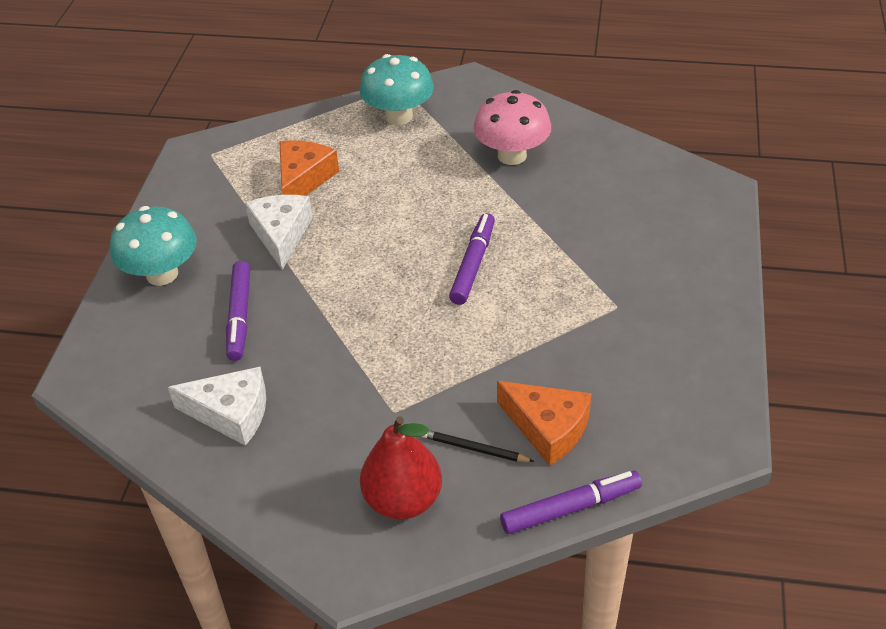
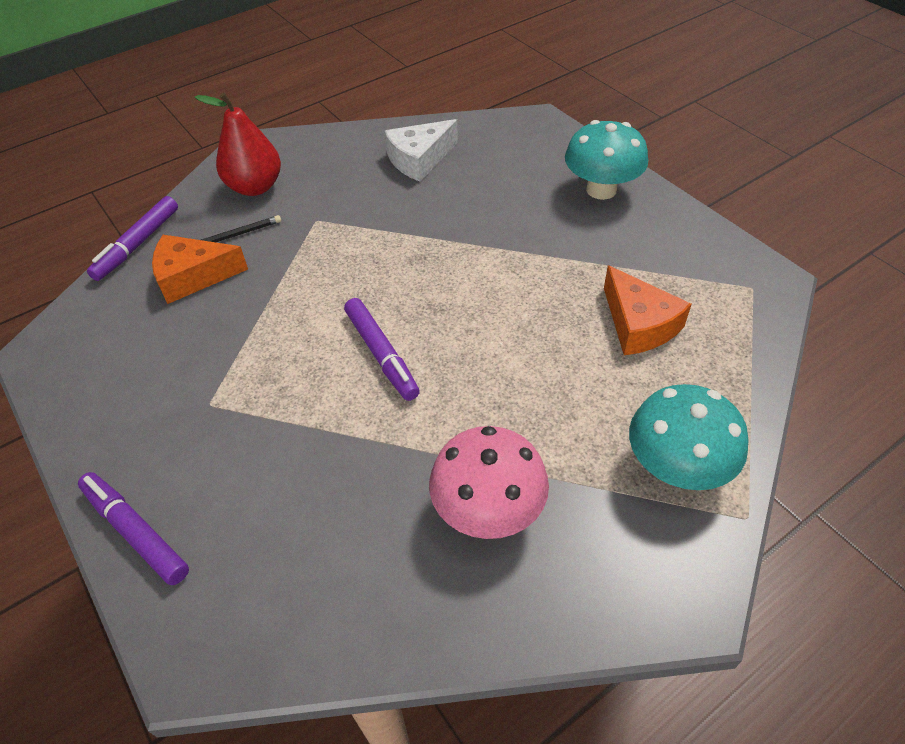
camera: 135 degrees right, 5 degrees up
(240, 316) = (503, 203): purple marker -> purple marker (135, 532)
(281, 235) = (571, 268): white cheese -> none

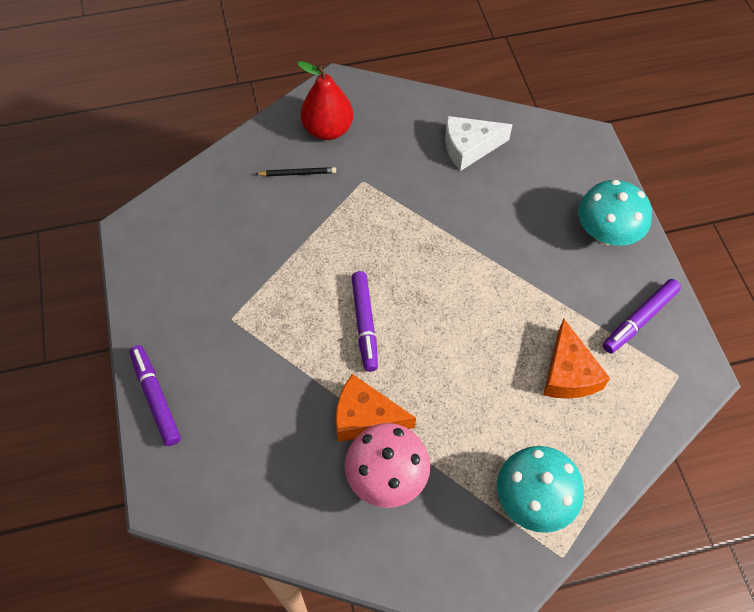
camera: 20 degrees right, 10 degrees up
(138, 244) = (223, 156): purple marker -> purple marker (639, 319)
(193, 276) = (254, 202): orange cheese -> orange cheese (366, 417)

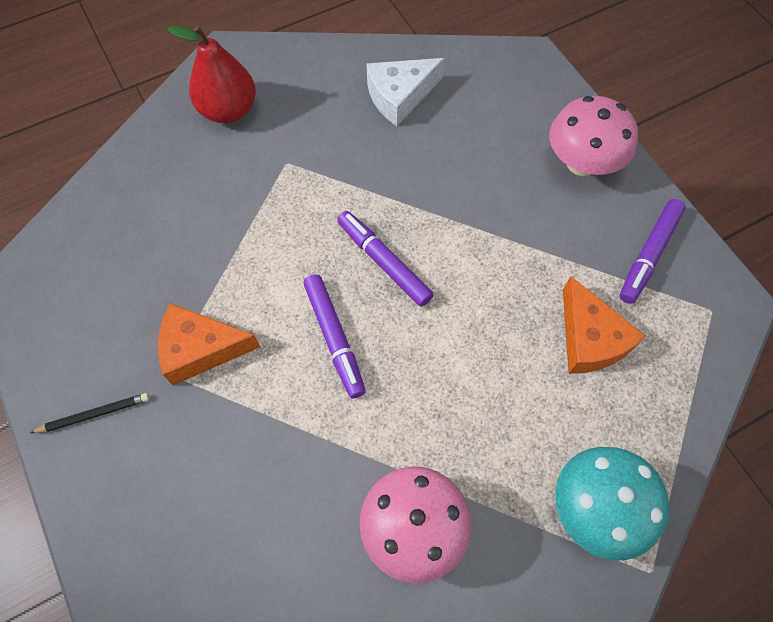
camera: 15 degrees left, 5 degrees up
(156, 398) = (93, 502): purple marker -> purple marker (384, 262)
(297, 173) = (205, 171): black pencil -> black pencil (94, 414)
(366, 417) = (367, 457): orange cheese -> orange cheese (201, 349)
(606, 233) = (581, 163): turquoise mushroom -> pink mushroom

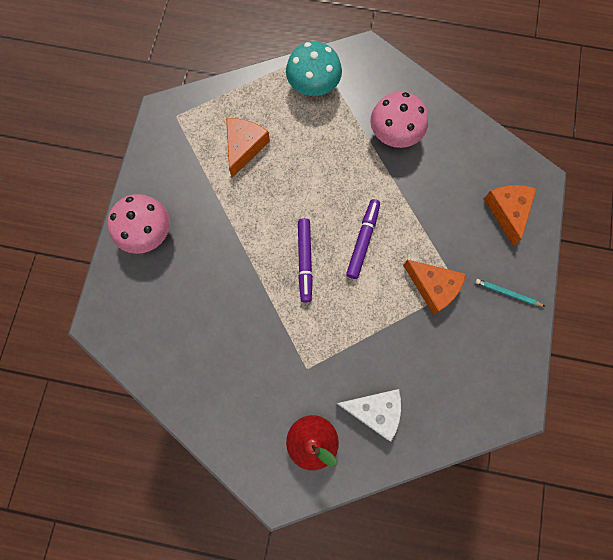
camera: 140 degrees left, 10 degrees up
(94, 414) = (507, 293): black pencil -> turquoise pencil
(159, 538) = (507, 211): none -> orange cheese
(400, 96) = (201, 362): white cheese -> white cheese (374, 411)
(649, 255) = (172, 161): purple marker -> none

